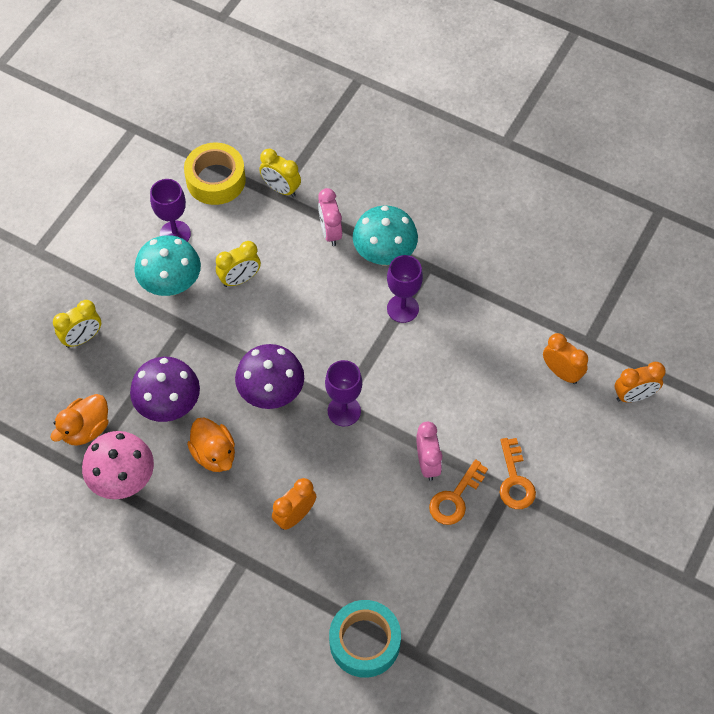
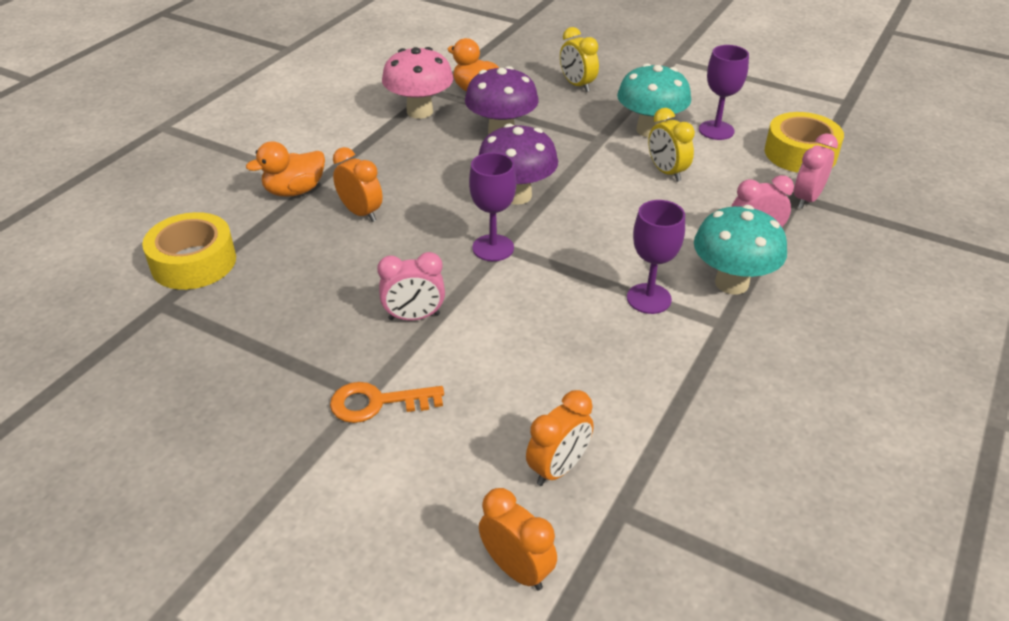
camera: 90 degrees right, 20 degrees down
(214, 454) = (443, 160): orange duck -> orange duck (294, 191)
(281, 189) = (807, 199): yellow clock -> pink clock
(364, 642) = (193, 262): turquoise tape -> yellow tape
(455, 498) = (360, 341): orange key -> none
(634, 396) = (516, 569): orange clock -> orange clock turned 150 degrees clockwise

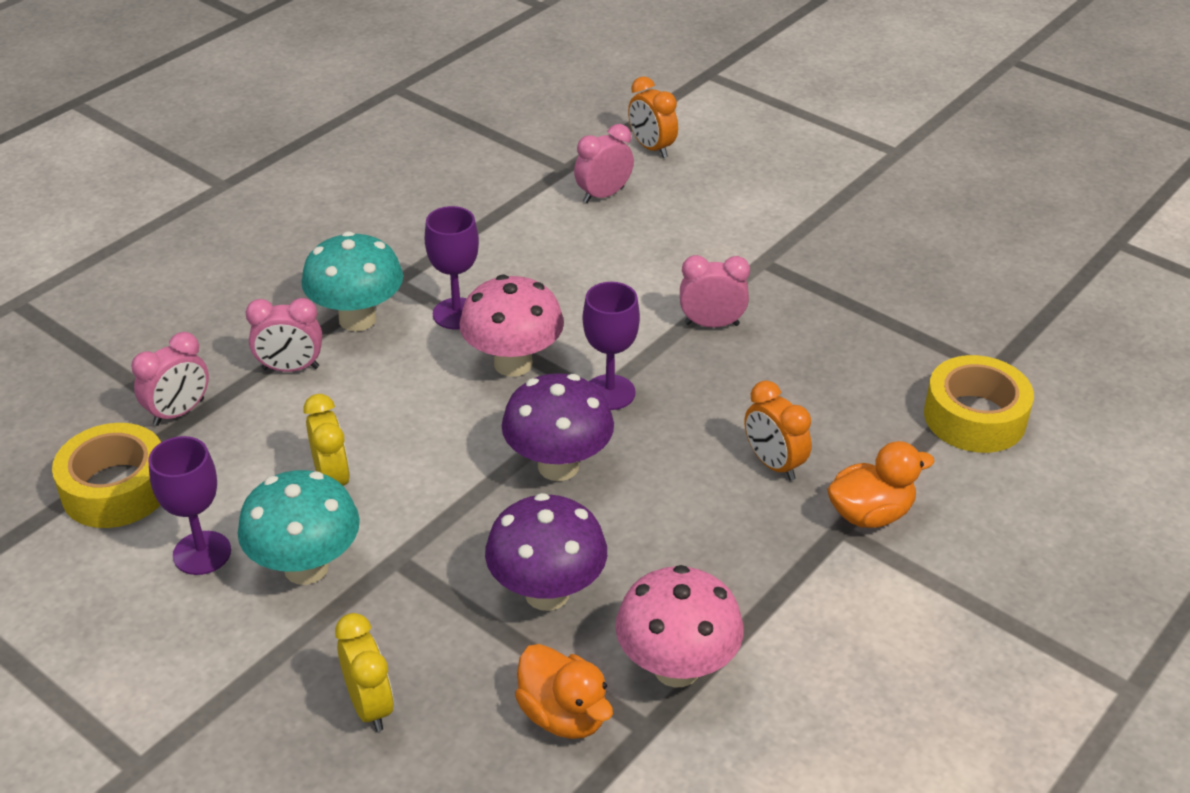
camera: 170 degrees left, 0 degrees up
(377, 403) = (750, 254): orange key -> none
(558, 468) = (603, 195): orange clock -> pink clock
(579, 261) = (513, 363): none -> pink mushroom

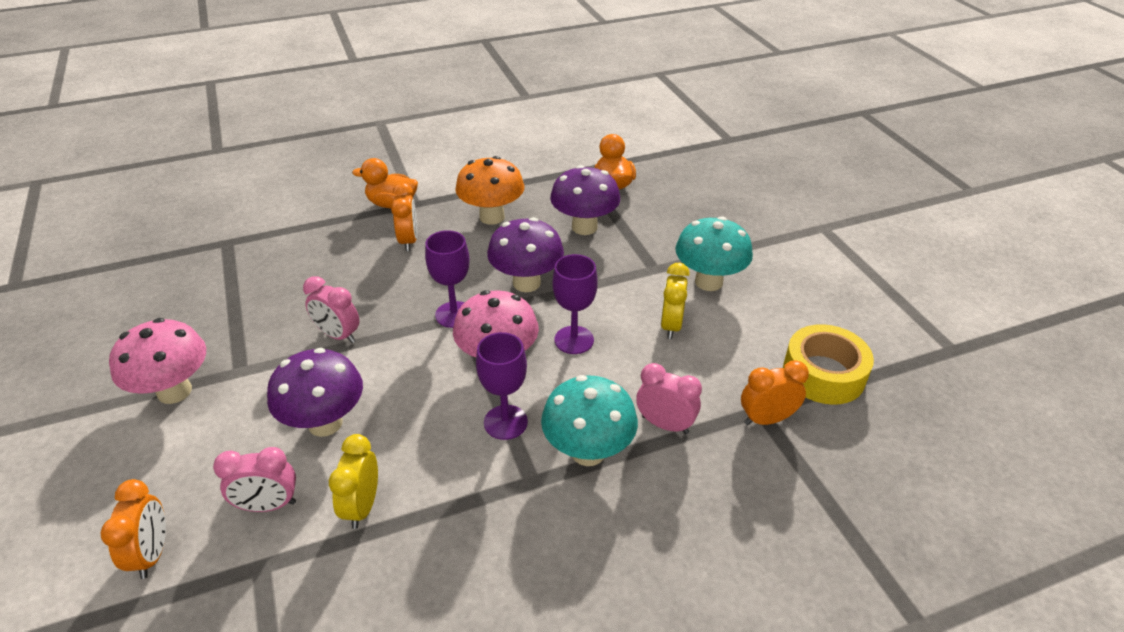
camera: 150 degrees left, 0 degrees up
(179, 412) = (766, 419): pink clock -> orange clock
(202, 553) = (770, 311): purple goblet -> purple goblet (574, 340)
(369, 706) = (701, 214): yellow clock -> yellow clock (362, 506)
(626, 254) = (325, 423): none -> purple mushroom
(676, 668) = (549, 182): pink mushroom -> pink mushroom (174, 391)
(702, 553) = (492, 217): none -> orange mushroom
(974, 417) = (276, 224): yellow tape -> none

